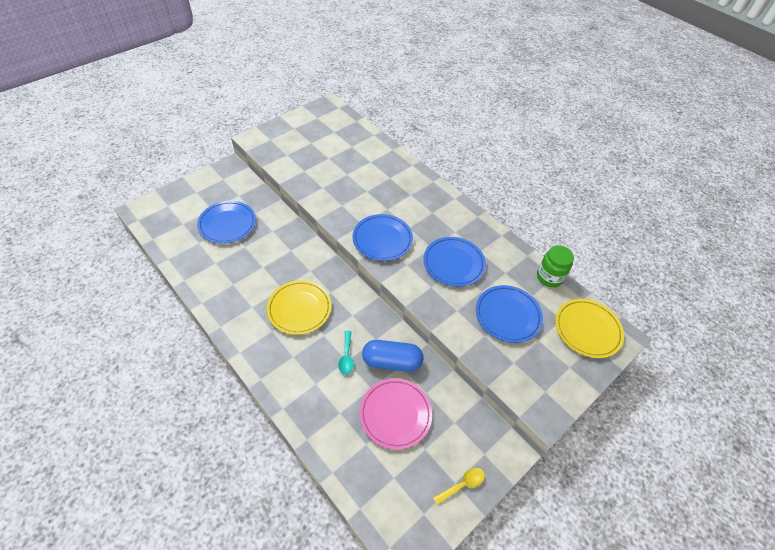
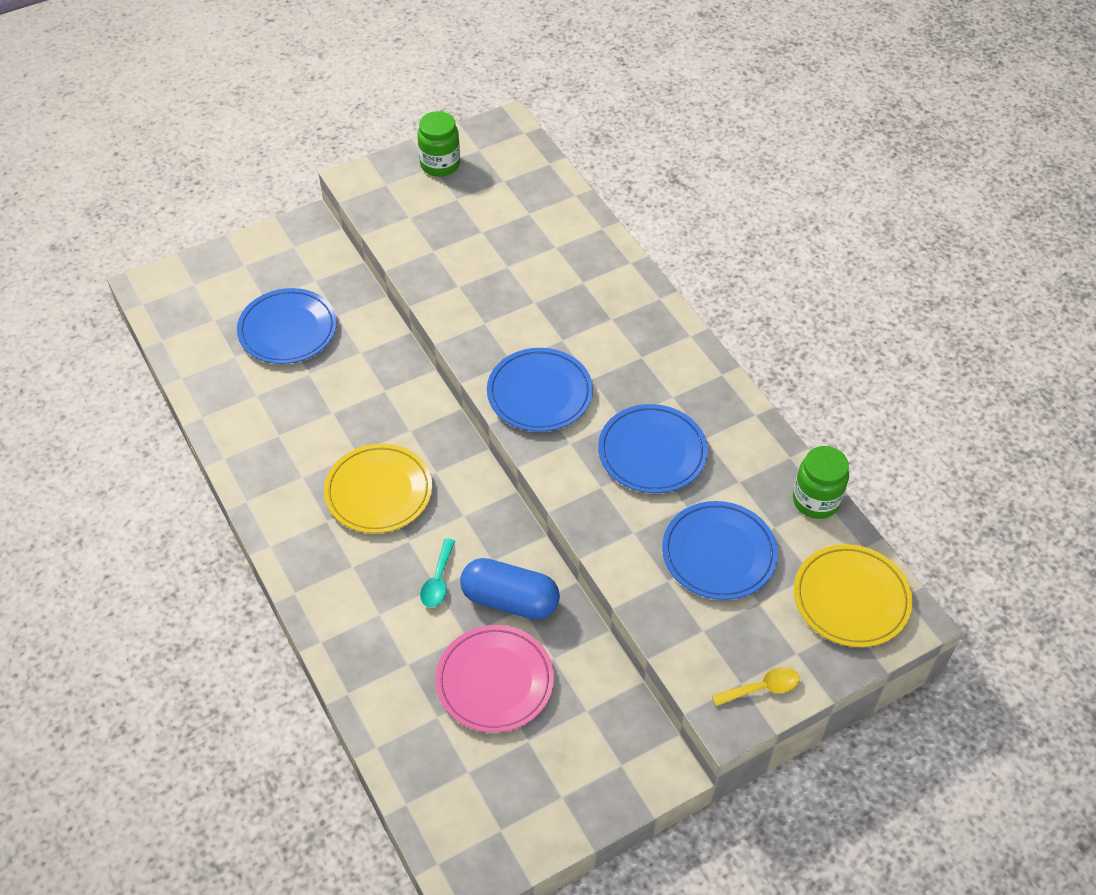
camera: 15 degrees right, 0 degrees up
(297, 127) = (440, 164): none -> green jar
(462, 484) = (572, 801): yellow spoon -> yellow spoon (762, 688)

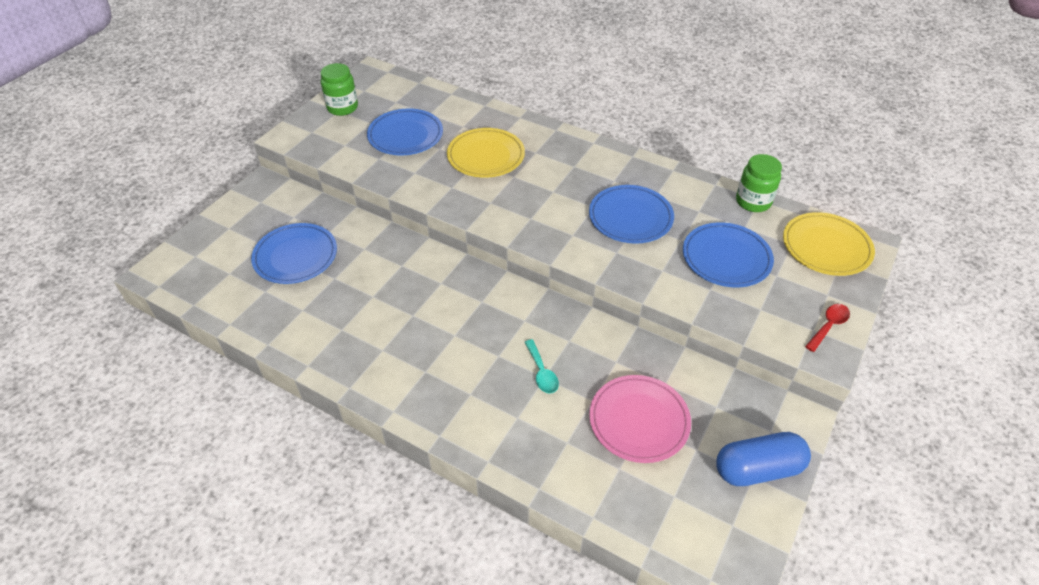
camera: 30 degrees left, 5 degrees down
(378, 492) = (449, 333): yellow plate -> yellow plate (486, 156)
(510, 600) = (603, 360): blue capsule -> blue capsule (758, 469)
(539, 393) = (526, 214): blue plate -> blue plate (405, 135)
(762, 688) = (828, 326): yellow spoon -> red spoon

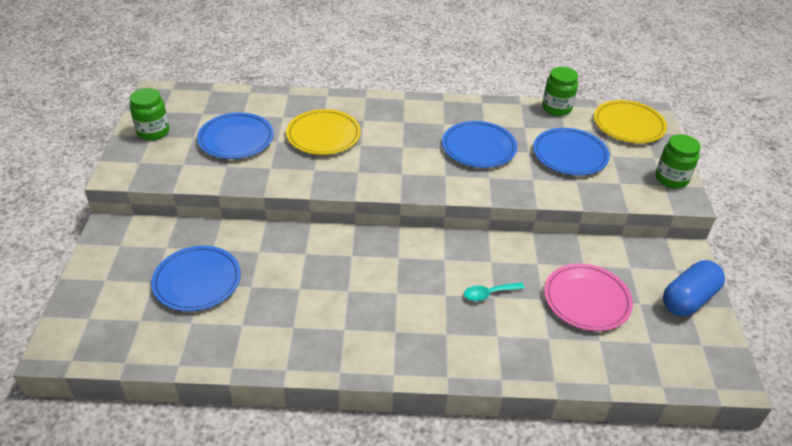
camera: 30 degrees left, 5 degrees down
(541, 372) = (489, 294): turquoise spoon -> turquoise spoon turned 120 degrees clockwise
(828, 326) = (671, 179): red spoon -> green jar

